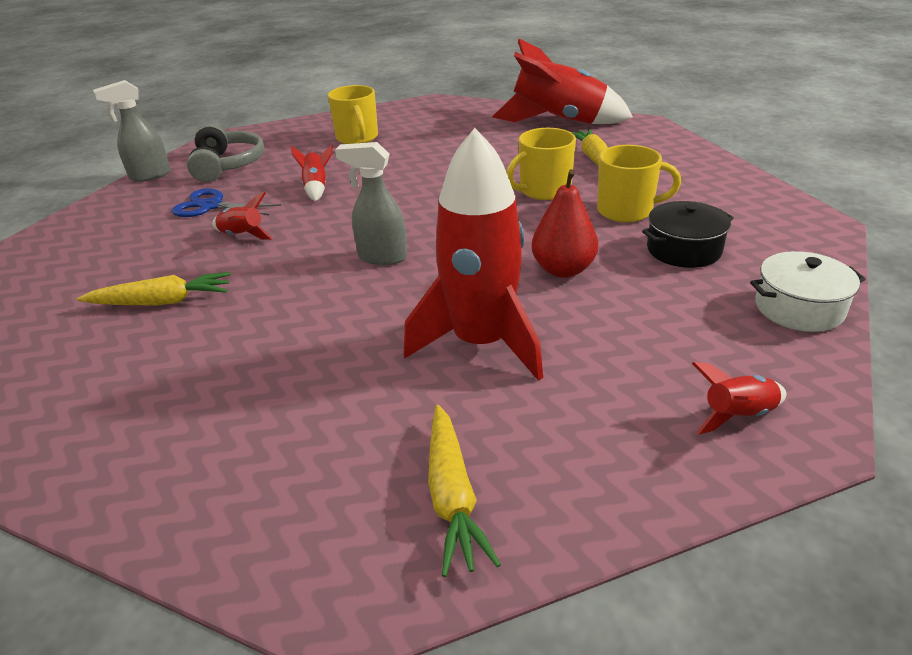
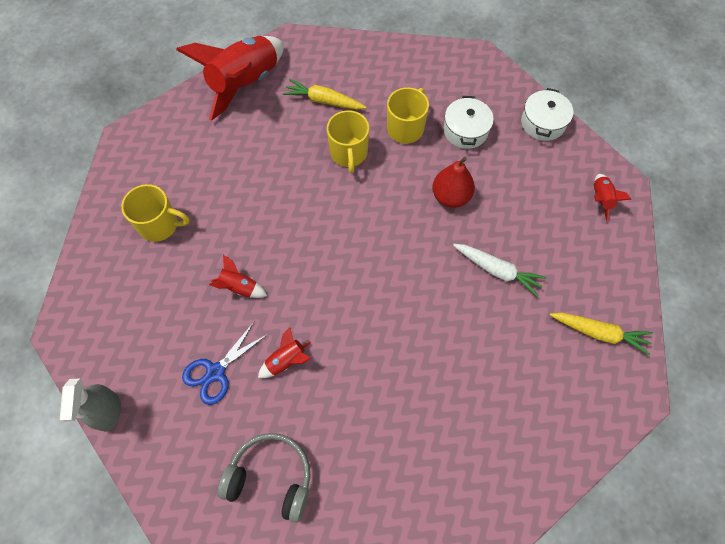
camera: 65 degrees left, 30 degrees up
(162, 302) = (351, 434): yellow carrot -> none
(227, 165) = (137, 342): grey headphones -> grey headphones (271, 478)
(381, 257) = (376, 283): grey spray bottle -> none
(481, 343) = (497, 270): red rocket -> white carrot
(683, 250) = (465, 131): black pot -> white pot

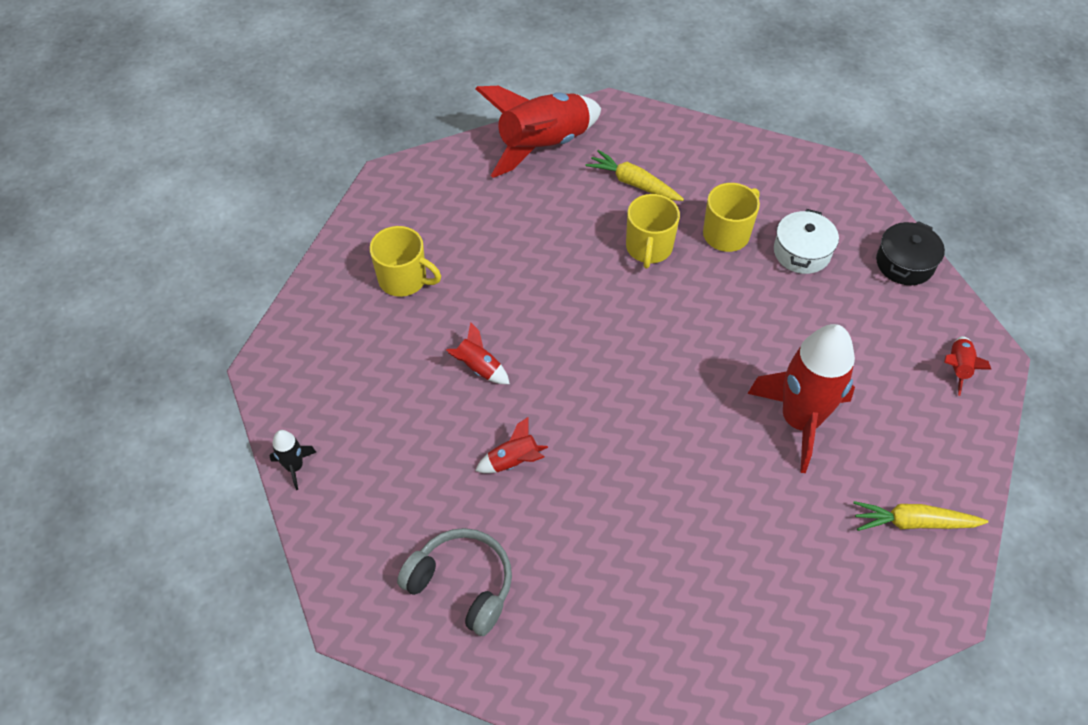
camera: 15 degrees right, 10 degrees down
(108, 412) = (294, 467): grey spray bottle -> black rocket
(216, 372) = (427, 453): blue scissors -> none
(451, 197) = (763, 323): red pear -> none
(497, 270) = (800, 420): white carrot -> red rocket
(543, 123) = (904, 263): white pot -> black pot
(599, 333) = (913, 522): yellow carrot -> yellow carrot turned 150 degrees clockwise

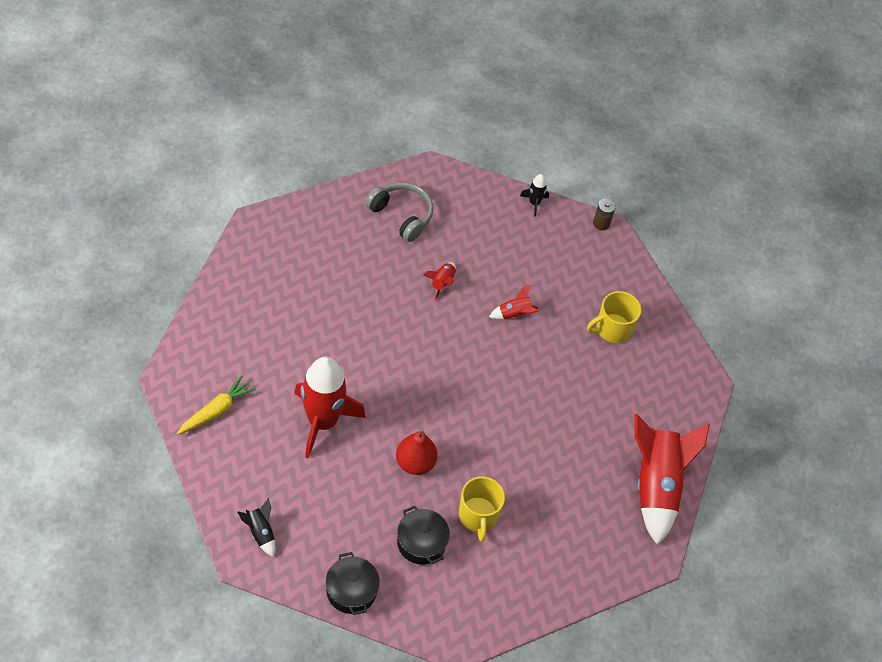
camera: 125 degrees right, 0 degrees up
(261, 383) = (601, 223): none -> brown battery
(462, 585) = (401, 216): grey headphones -> grey headphones turned 120 degrees counterclockwise
(633, 183) = (571, 505): yellow carrot -> none
(649, 248) = (511, 464): yellow mug -> none
(740, 314) = (415, 463): none -> red pear
(802, 252) = (421, 542): white pot -> black pot
(957, 368) = (260, 533): red rocket -> black rocket

